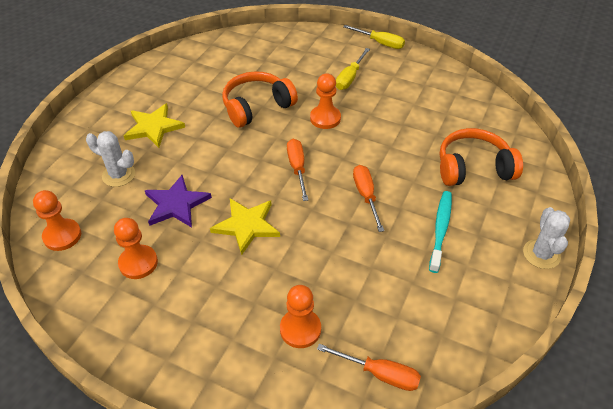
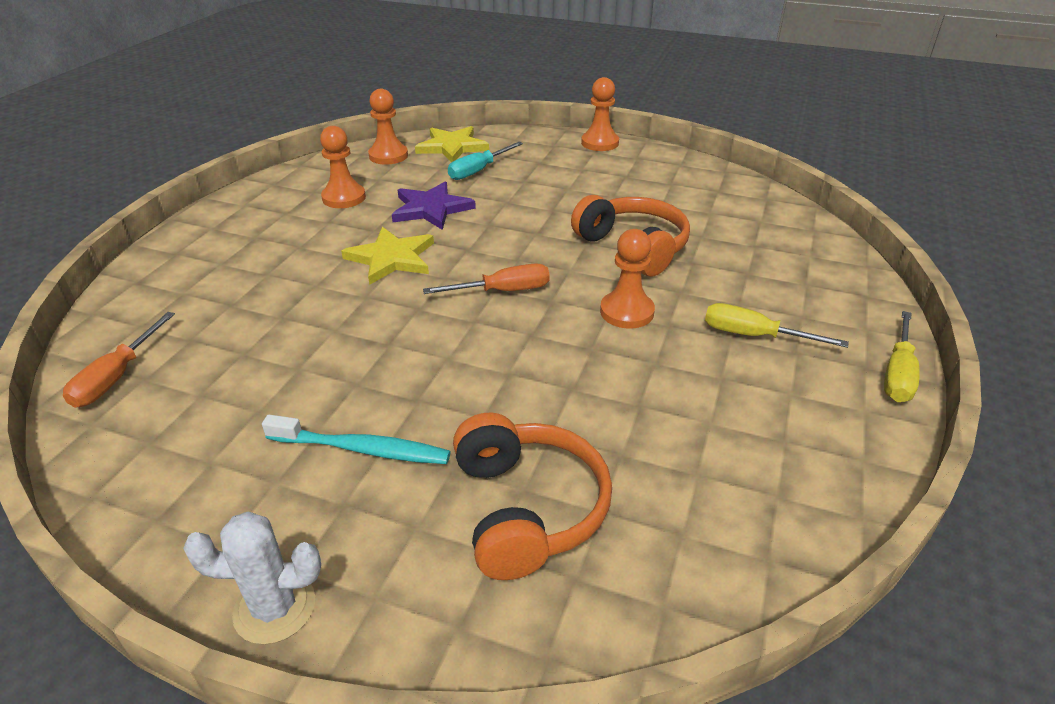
camera: 85 degrees right, 10 degrees down
(118, 175) = (478, 171): white cactus -> turquoise screwdriver
(153, 127) = (566, 180): yellow star -> yellow star (452, 147)
(300, 329) = (214, 309): orange pawn -> orange pawn (600, 143)
(366, 196) = (445, 360): orange screwdriver -> none

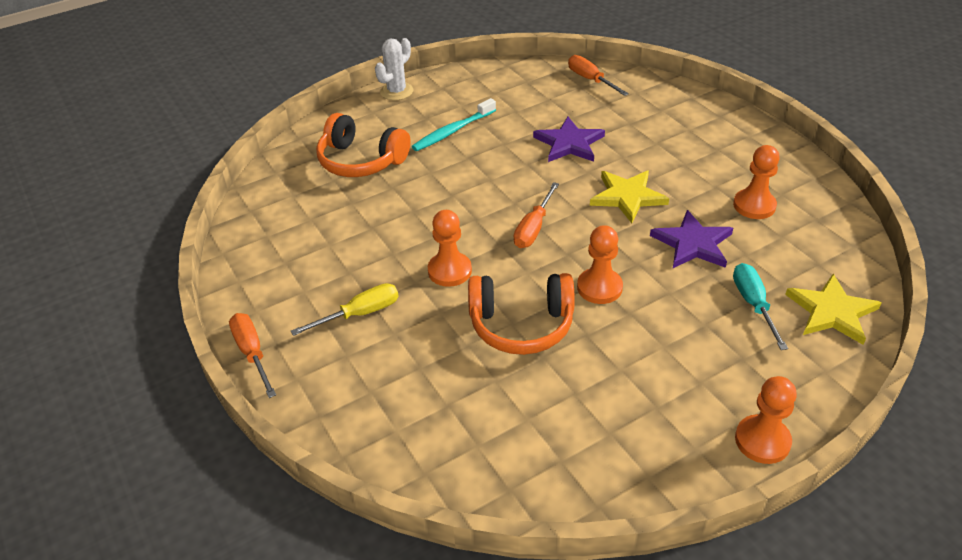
camera: 130 degrees right, 5 degrees up
(314, 330) = (569, 143): none -> purple star
(388, 156) = (835, 260): orange pawn -> orange pawn (599, 287)
(898, 373) = (252, 353): yellow screwdriver -> orange screwdriver

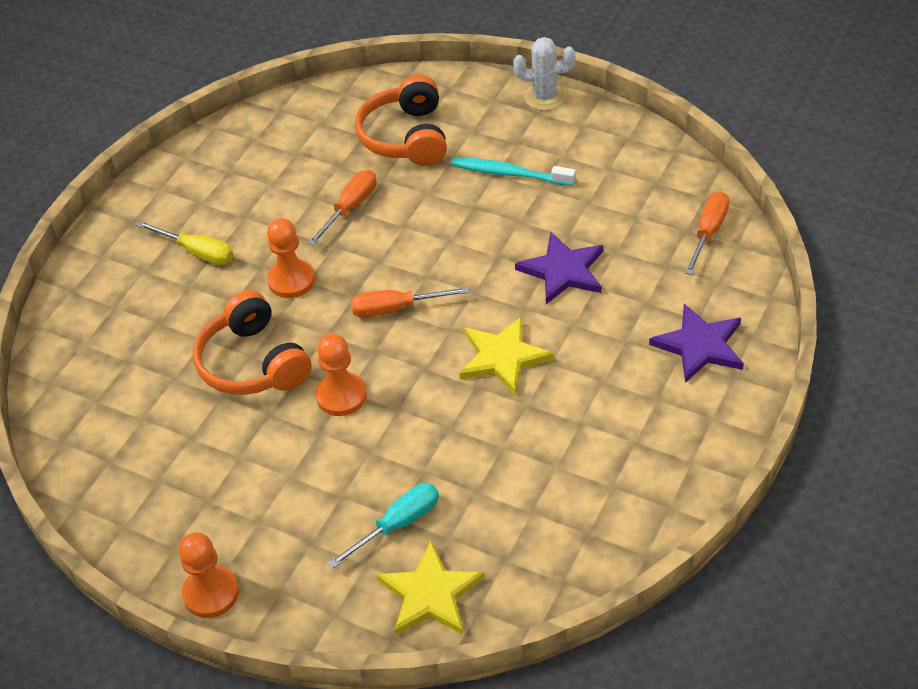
camera: 60 degrees right, 5 degrees up
(252, 353) = (112, 215): orange screwdriver -> orange screwdriver (350, 208)
(692, 244) = (462, 441): purple star -> purple star (699, 345)
(754, 205) = (570, 469): orange pawn -> none

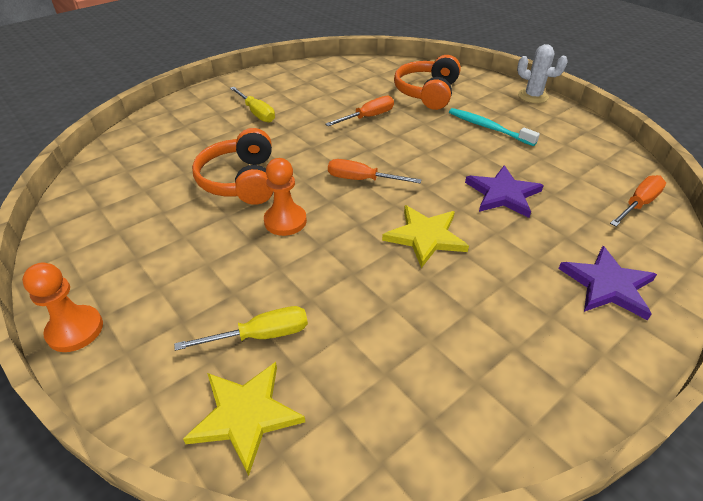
camera: 20 degrees right, 5 degrees down
(291, 280) = (302, 143): orange pawn -> none
(398, 524) = (261, 335): turquoise screwdriver -> yellow screwdriver

